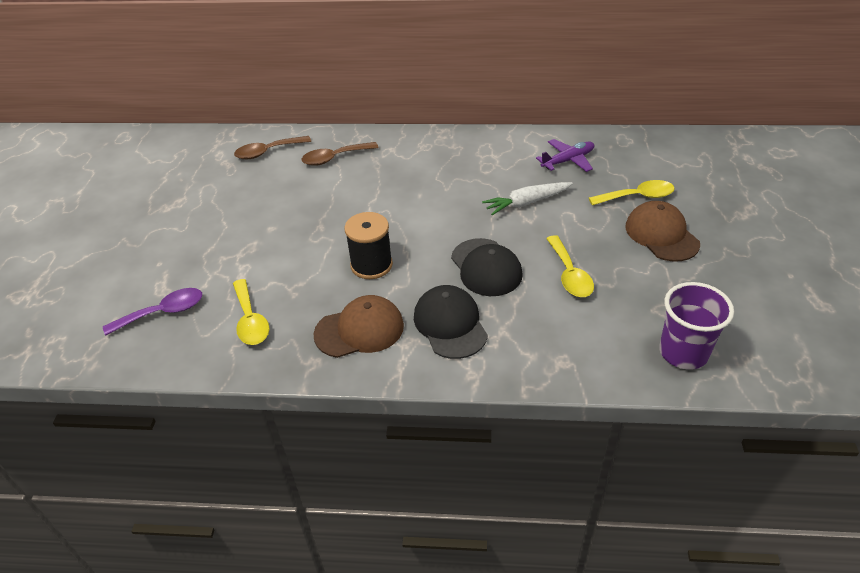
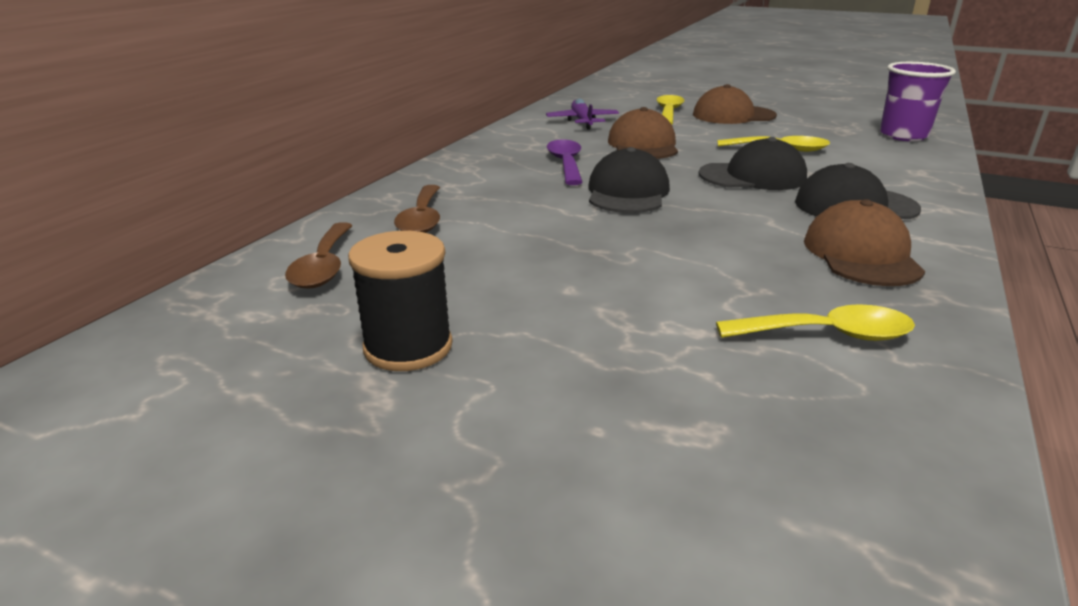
camera: 70 degrees left, 15 degrees down
(163, 312) = (784, 436): purple spoon -> purple spoon (566, 163)
(371, 265) = (717, 229): black spool -> black spool (408, 347)
(417, 217) = (627, 192): none -> black cap
(526, 203) = (643, 145): white carrot -> brown cap

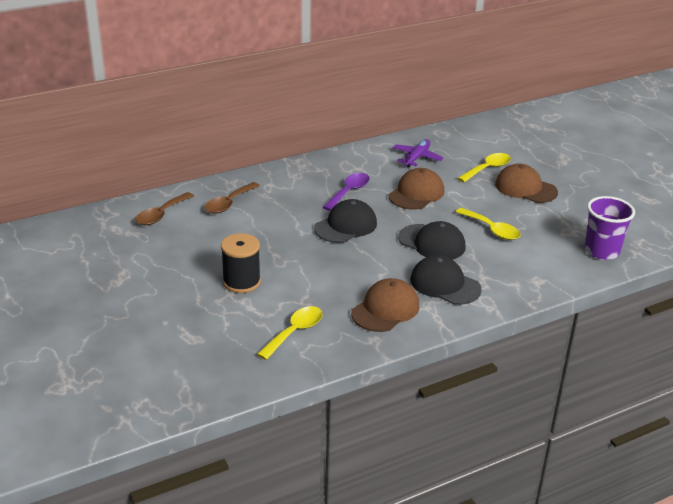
camera: 35 degrees right, 5 degrees up
(408, 347) = (148, 266): black spool -> black spool (241, 282)
(827, 334) = (295, 332): yellow spoon -> yellow spoon turned 90 degrees counterclockwise

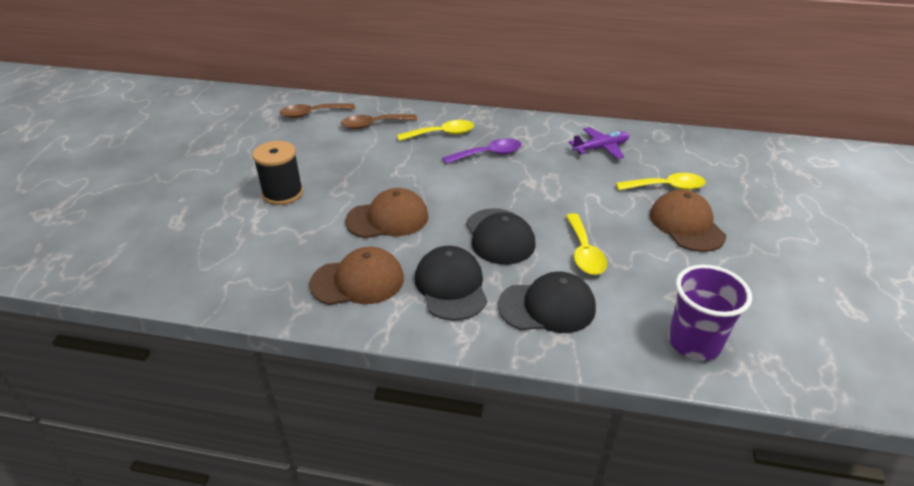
camera: 40 degrees right, 5 degrees up
(295, 332) = (252, 260): yellow spoon -> yellow spoon (442, 134)
(346, 226) = (440, 184): black cap -> black cap (547, 307)
(416, 193) = (552, 181): brown cap -> brown cap (388, 218)

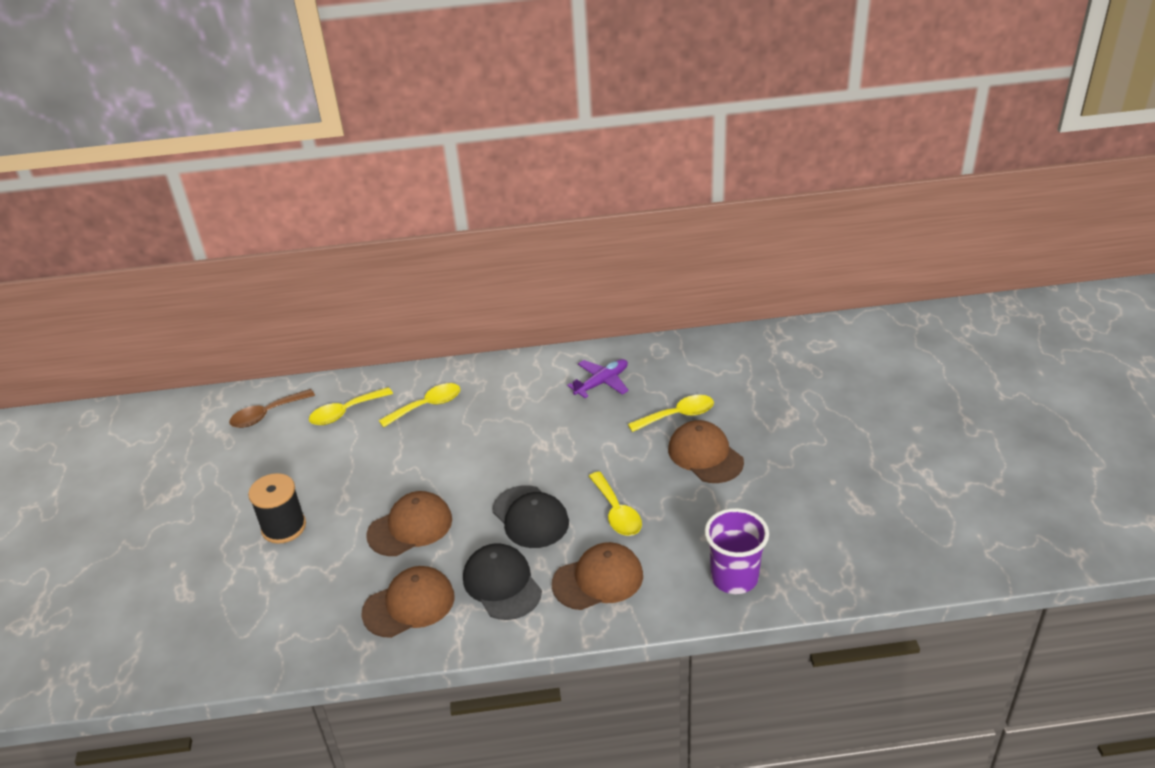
camera: 15 degrees left, 0 degrees up
(373, 125) = (345, 412): brown spoon -> yellow spoon
(488, 154) = (487, 420): purple spoon -> none
(547, 307) = (598, 579): black cap -> brown cap

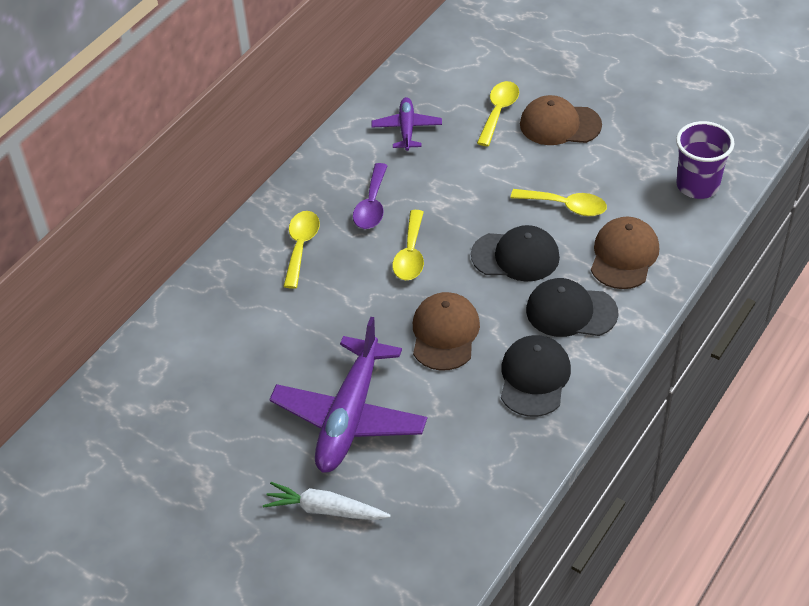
camera: 50 degrees left, 10 degrees up
(185, 568) = (325, 510): none -> white carrot
(266, 414) = (172, 360): brown spoon -> none
(284, 527) = (349, 416): black spool -> purple plane
(345, 412) = (240, 304): yellow spoon -> yellow spoon (410, 254)
(409, 604) = (534, 378): brown cap -> black cap
(504, 413) = (372, 205): none -> purple spoon

